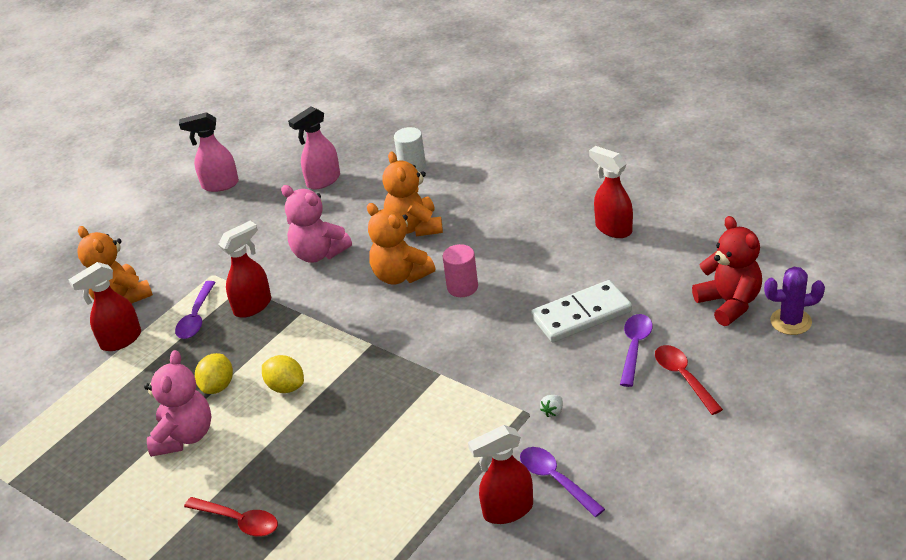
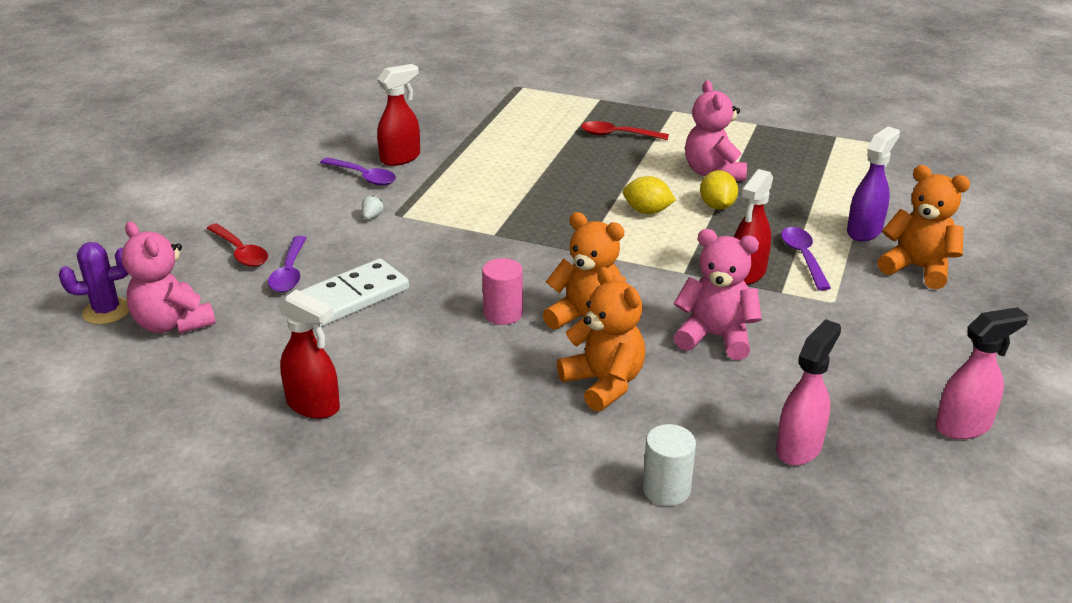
camera: 160 degrees right, 5 degrees down
(120, 340) = (864, 231): red spray bottle -> purple spray bottle
(729, 303) = (173, 324): red teddy bear -> pink teddy bear

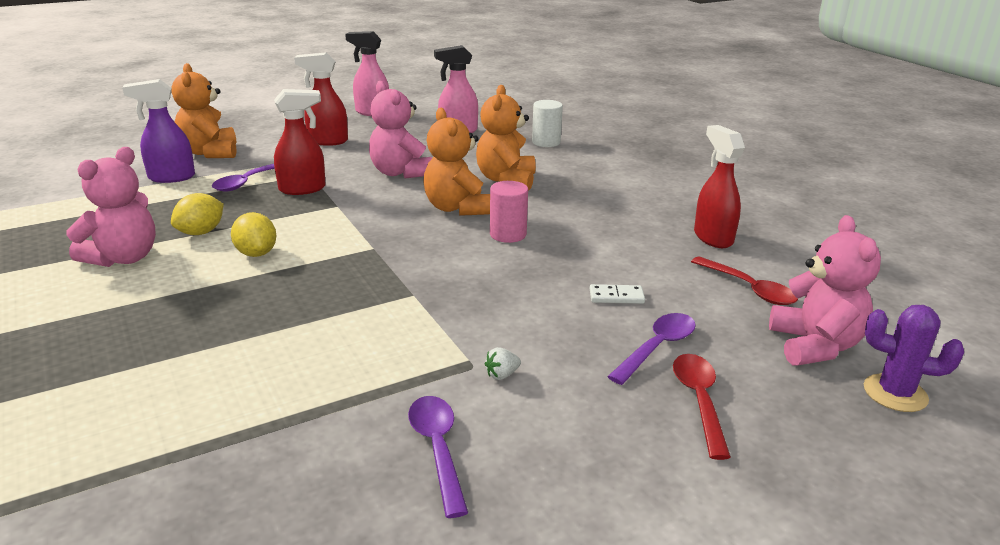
camera: 140 degrees left, 5 degrees down
(351, 297) = (616, 297): white domino -> white domino, size x0.45
(401, 158) = (346, 459): red spray bottle -> red spray bottle (327, 141)
(617, 135) = (71, 345): red spoon -> red spoon (749, 289)

